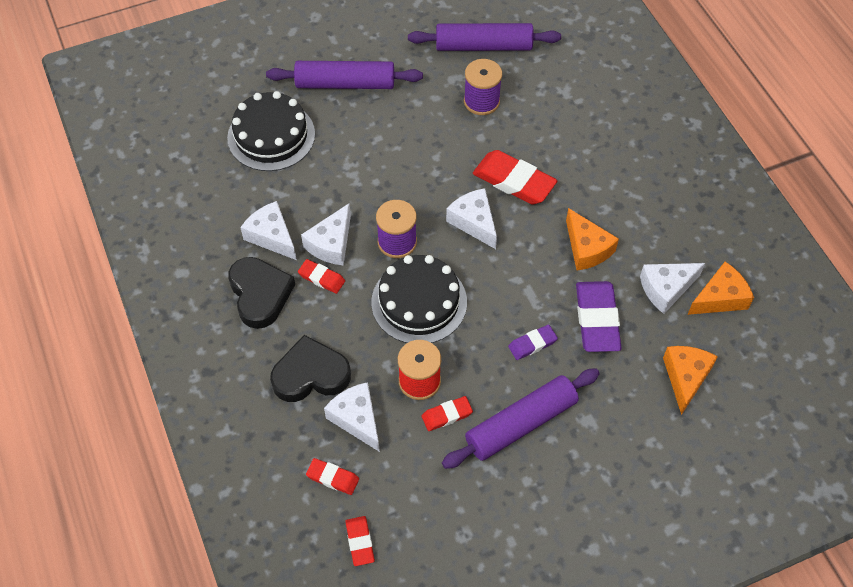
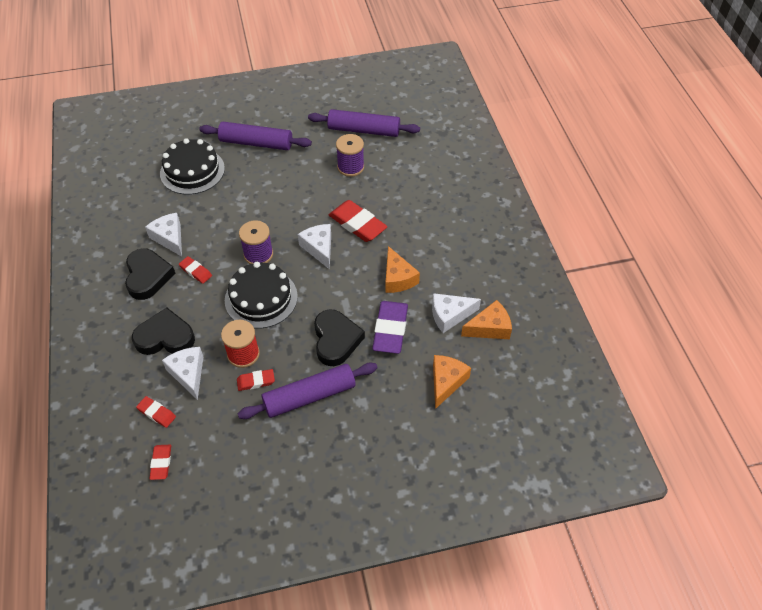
camera: 10 degrees right, 5 degrees down
(331, 244) = (210, 249): white cheese -> none
(532, 344) = (336, 340): purple eraser -> black heart

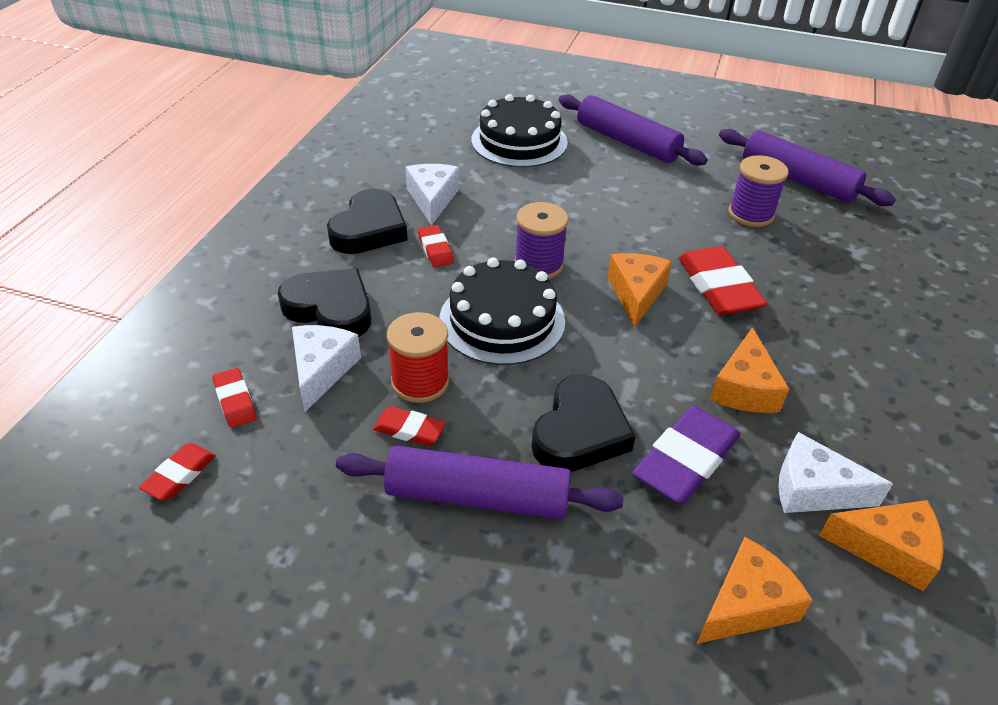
camera: 30 degrees right, 10 degrees down
(319, 248) = (636, 294): white cheese -> orange cheese

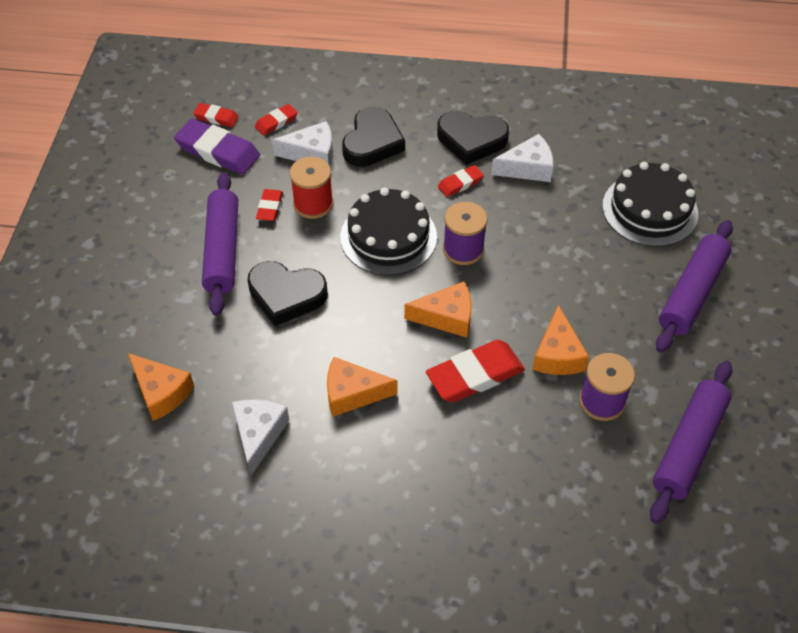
camera: 80 degrees right, 10 degrees up
(685, 460) = (272, 357): purple eraser -> purple eraser (218, 151)
(887, 549) = (213, 477): orange cheese -> orange cheese (557, 354)

